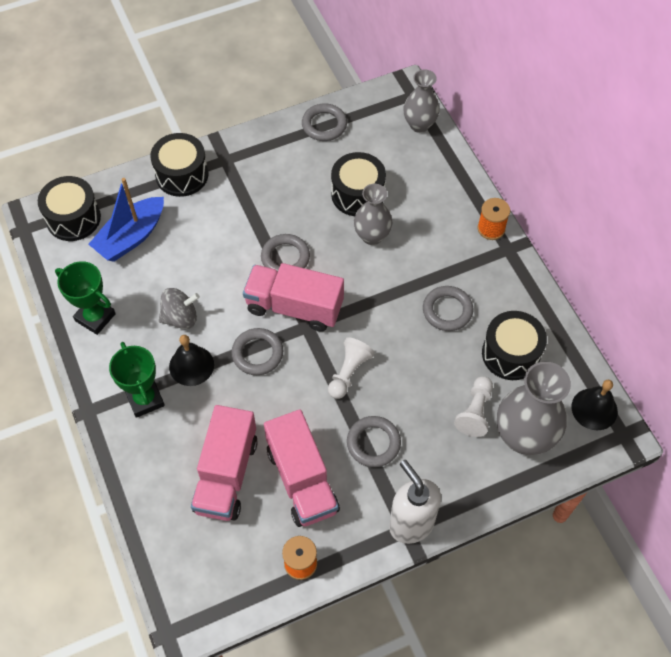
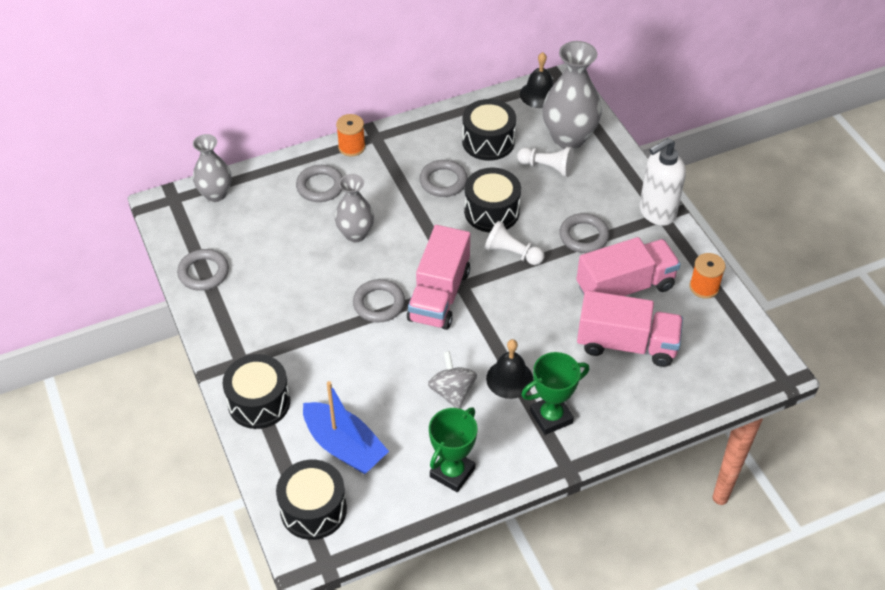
camera: 90 degrees left, 10 degrees down
(257, 353) = (494, 324): grey ring -> grey ring (320, 186)
(357, 194) = (302, 245): black drum -> black drum (491, 211)

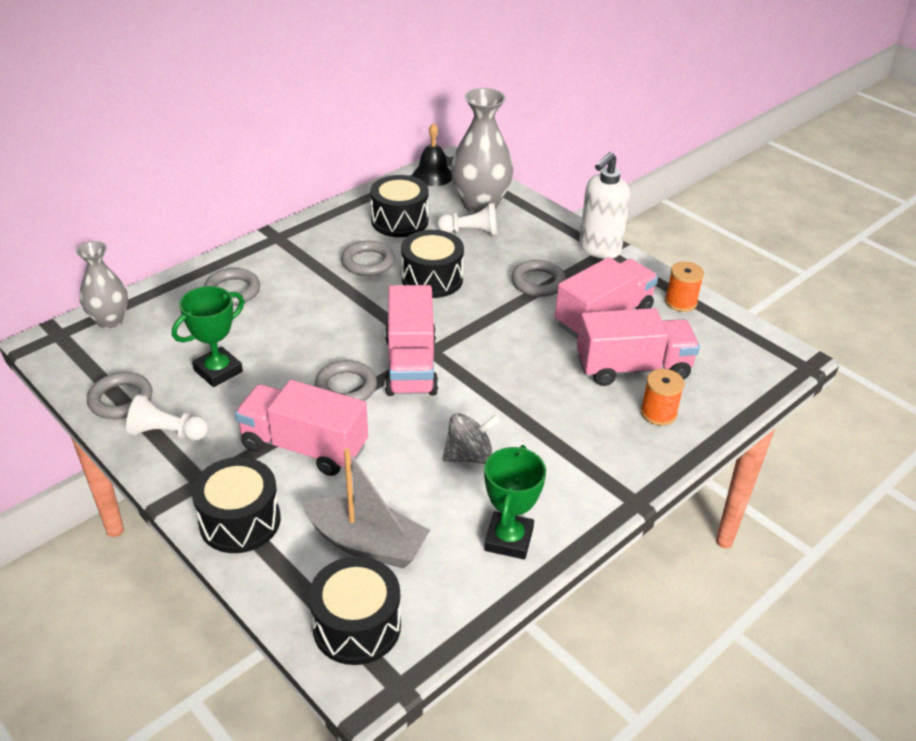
camera: 20 degrees left, 10 degrees down
(327, 350) = (304, 447): none -> pink truck
(344, 446) = (366, 543): blue boat -> grey boat
(351, 147) = (254, 250): orange spool -> orange spool (658, 413)
(355, 234) = (291, 327): grey vase -> none
(452, 392) = (469, 455): grey spinning top -> grey spinning top turned 105 degrees clockwise
(509, 379) = (527, 428): black bell -> none
(512, 253) = (471, 311): white pawn -> white pawn (167, 432)
(551, 417) = (591, 455): green trophy -> green trophy (218, 371)

